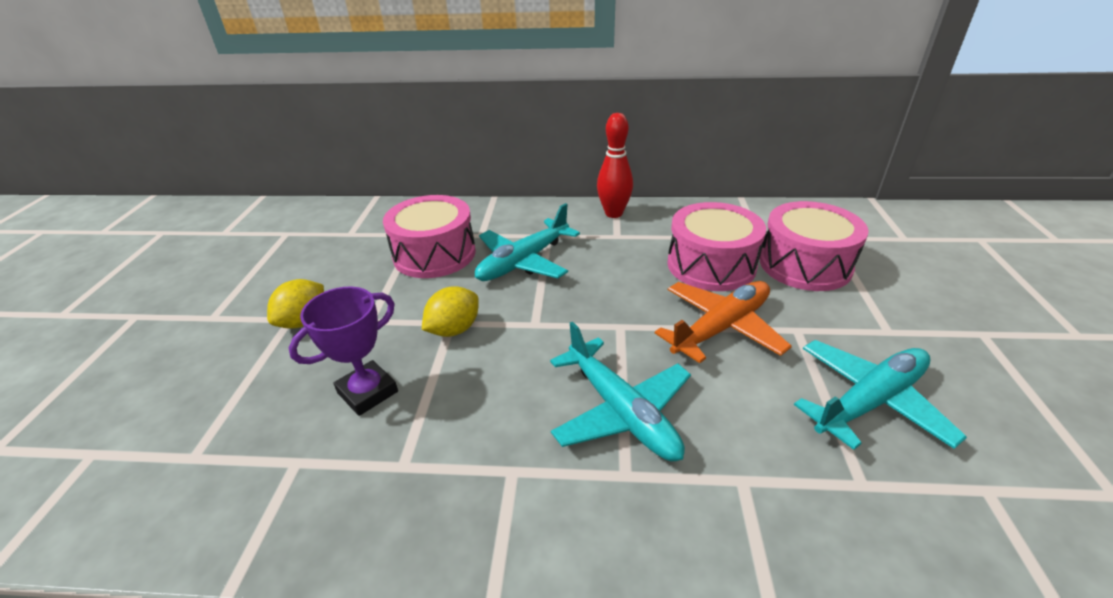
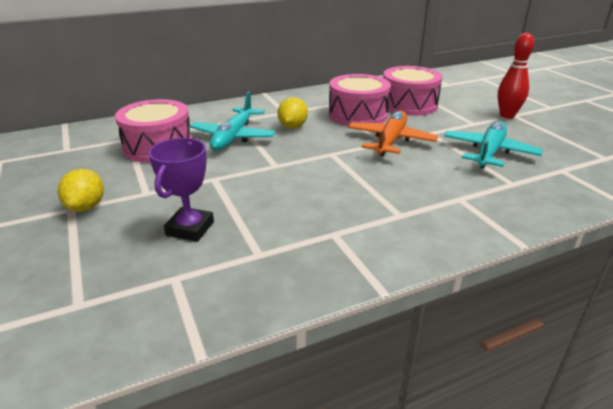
camera: 30 degrees left, 5 degrees down
(454, 329) = (220, 181): yellow lemon -> yellow lemon (292, 127)
(613, 213) = (271, 101): red bowling pin -> red bowling pin (507, 115)
(621, 411) = (371, 190): turquoise plane -> none

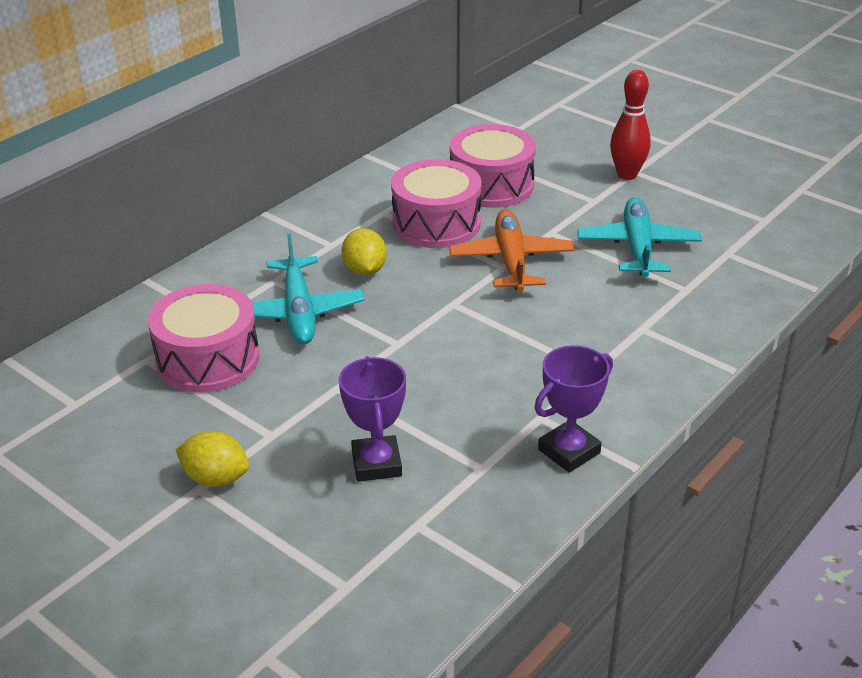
camera: 25 degrees left, 5 degrees up
(86, 207) = (216, 478): yellow lemon -> yellow lemon turned 45 degrees counterclockwise
(336, 263) = (569, 451): none -> purple trophy

